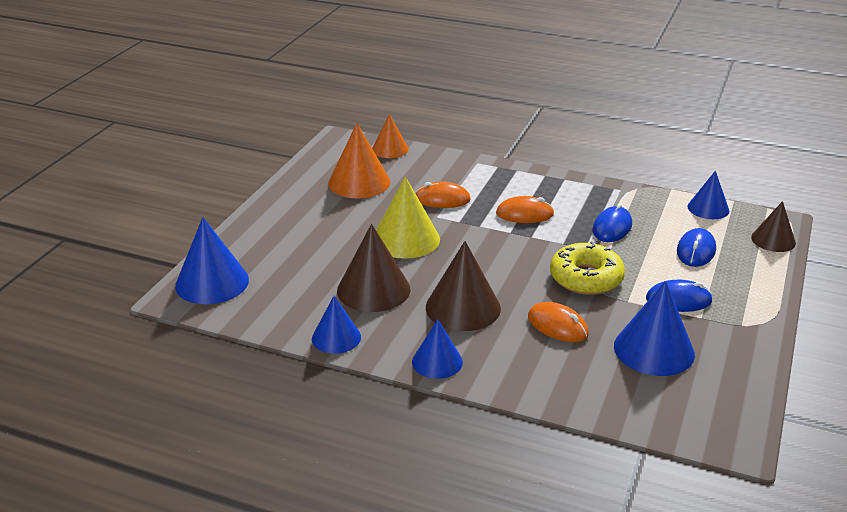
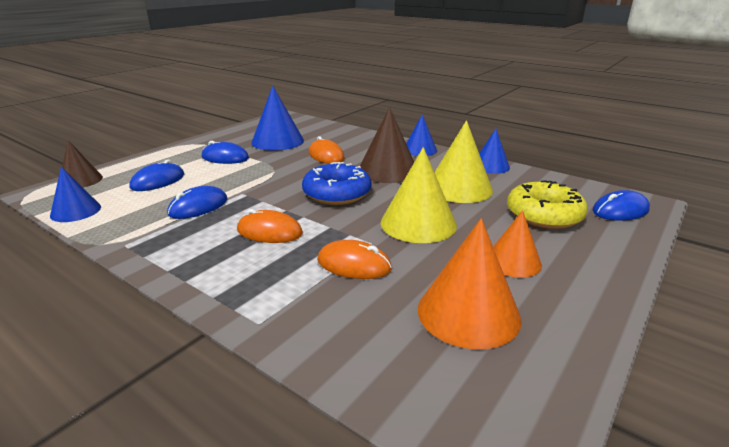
camera: 165 degrees left, 5 degrees down
(212, 282) = (620, 210): blue cone -> blue mouse
(373, 289) = (459, 188): brown cone -> yellow cone
(390, 149) = (399, 392): orange cone -> orange cone (513, 261)
(498, 262) = (337, 193): none -> blue donut
(586, 278) = (274, 175): yellow donut -> yellow donut (544, 215)

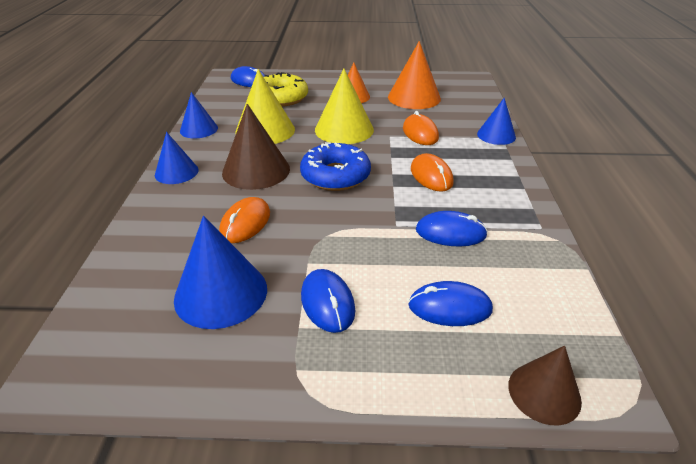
camera: 125 degrees left, 10 degrees up
(76, 211) = (570, 309): blue cone -> blue cone (496, 135)

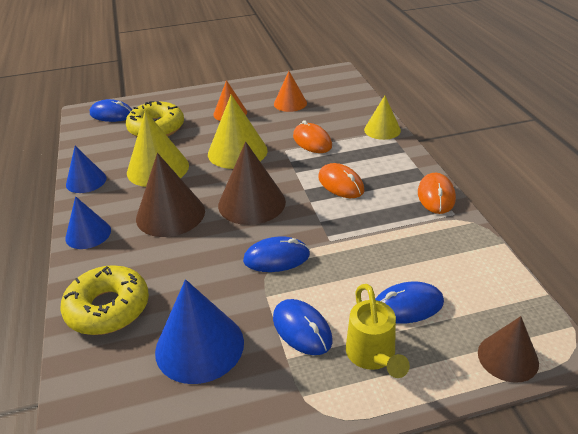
camera: 15 degrees left, 0 degrees up
(158, 238) = (108, 308): none -> yellow donut
(245, 223) = (187, 271): orange mouse -> orange mouse (436, 196)
(335, 176) = (251, 203): blue donut -> brown cone
(389, 349) = (373, 356): none -> yellow watering can
(414, 97) = (290, 103): orange cone -> orange cone, size x0.63
(450, 233) = (380, 236): blue mouse -> blue mouse (276, 258)
(496, 135) = (382, 130): blue cone -> yellow cone

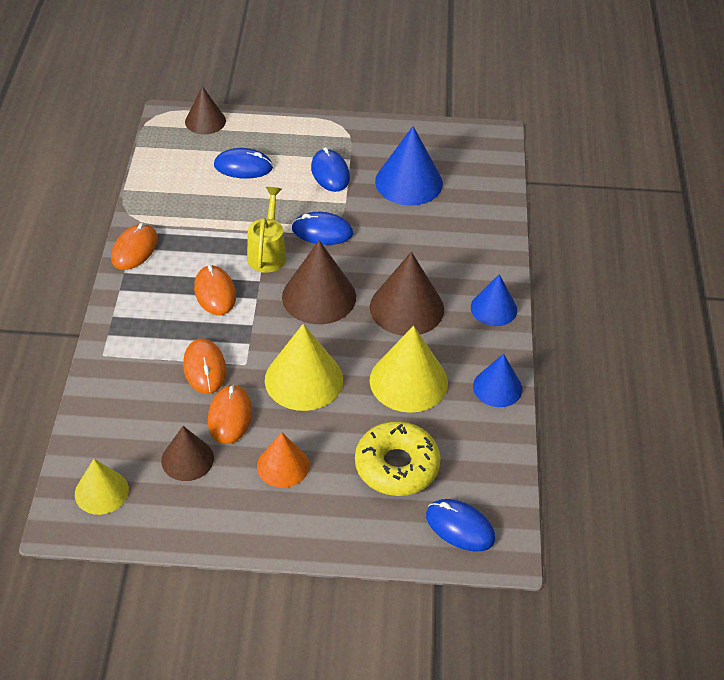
camera: 165 degrees left, 10 degrees up
(108, 308) = (476, 228): yellow donut -> none
(277, 124) = (230, 416): none -> orange mouse
(290, 103) = (187, 459): orange cone -> brown cone
(373, 356) = (291, 145): yellow watering can -> yellow watering can (267, 253)
(382, 130) = (107, 359): yellow cone -> yellow cone (101, 492)

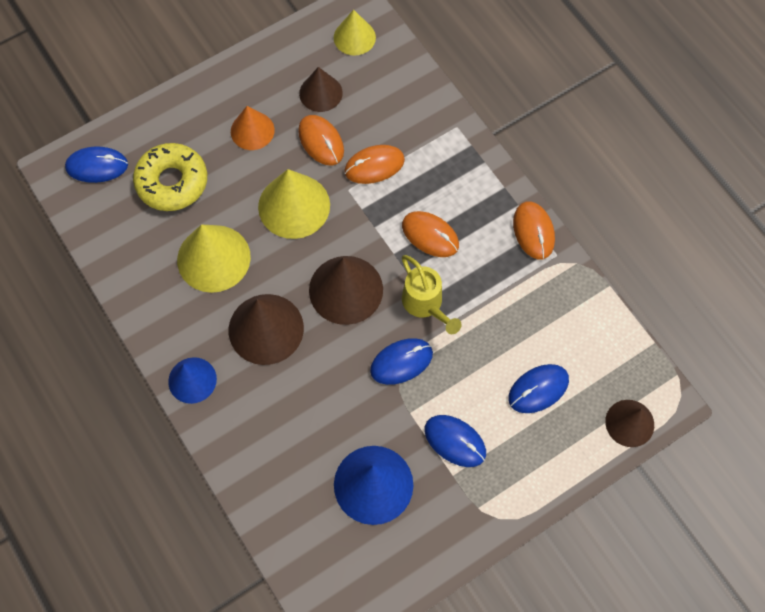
camera: 145 degrees right, 20 degrees up
(204, 368) = (374, 166): orange mouse -> orange mouse turned 60 degrees counterclockwise
(497, 387) = (140, 300): blue cone -> none

